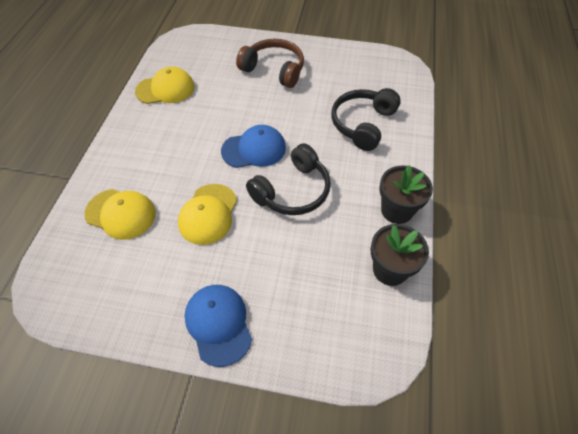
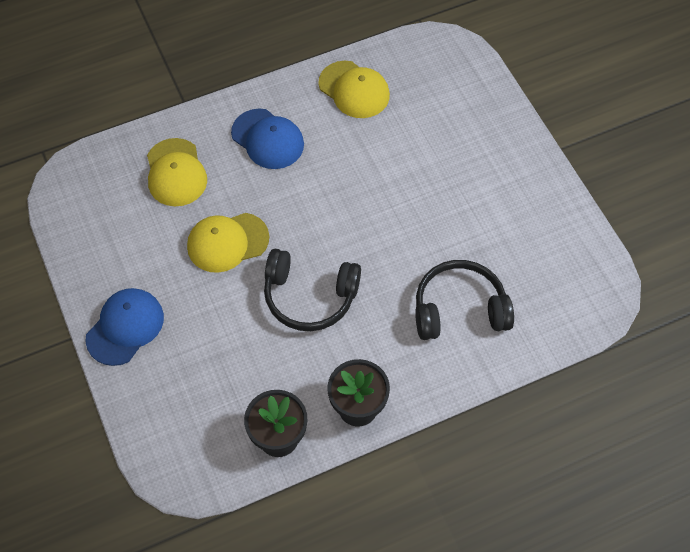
camera: 55 degrees right, 5 degrees up
(254, 149) = (336, 227): blue cap -> blue cap (267, 139)
(274, 70) = (473, 168): brown headphones -> none

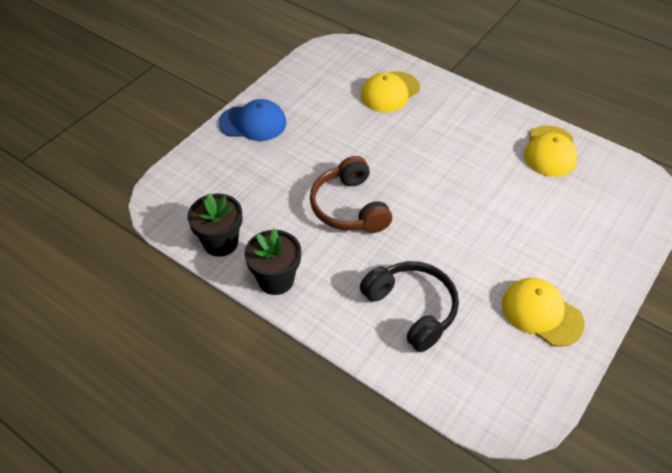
camera: 60 degrees right, 10 degrees down
(227, 242) = (357, 142): yellow cap -> yellow cap (541, 313)
(267, 139) = (460, 124): blue cap -> none
(309, 296) = (349, 207): black headphones -> brown headphones

